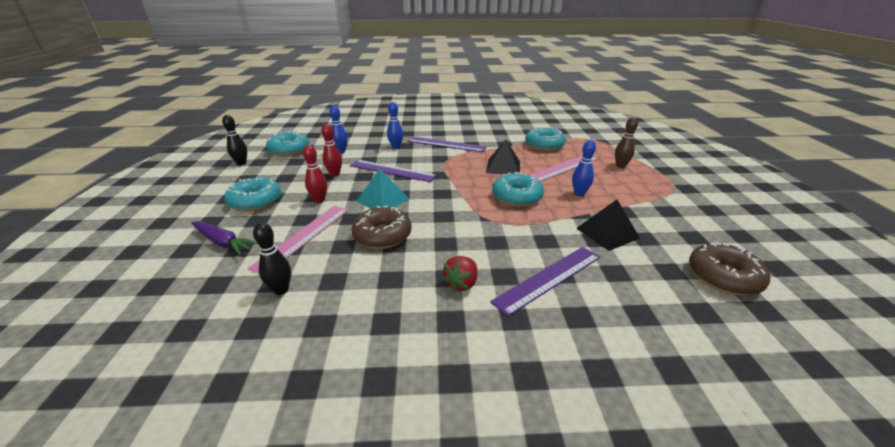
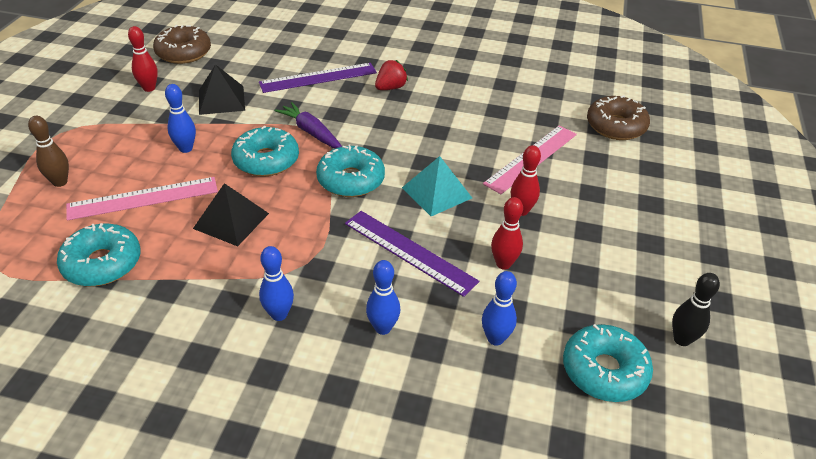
camera: 165 degrees left, 10 degrees up
(223, 242) = (616, 169): purple carrot -> purple carrot (311, 132)
(255, 201) = (609, 226): turquoise donut -> turquoise donut (351, 180)
(281, 290) = (540, 112): black bowling pin -> none
(382, 235) = (447, 143): brown donut -> brown donut (615, 126)
(446, 144) = (279, 314): purple ruler -> blue bowling pin
(680, 230) = (149, 88): none -> red bowling pin

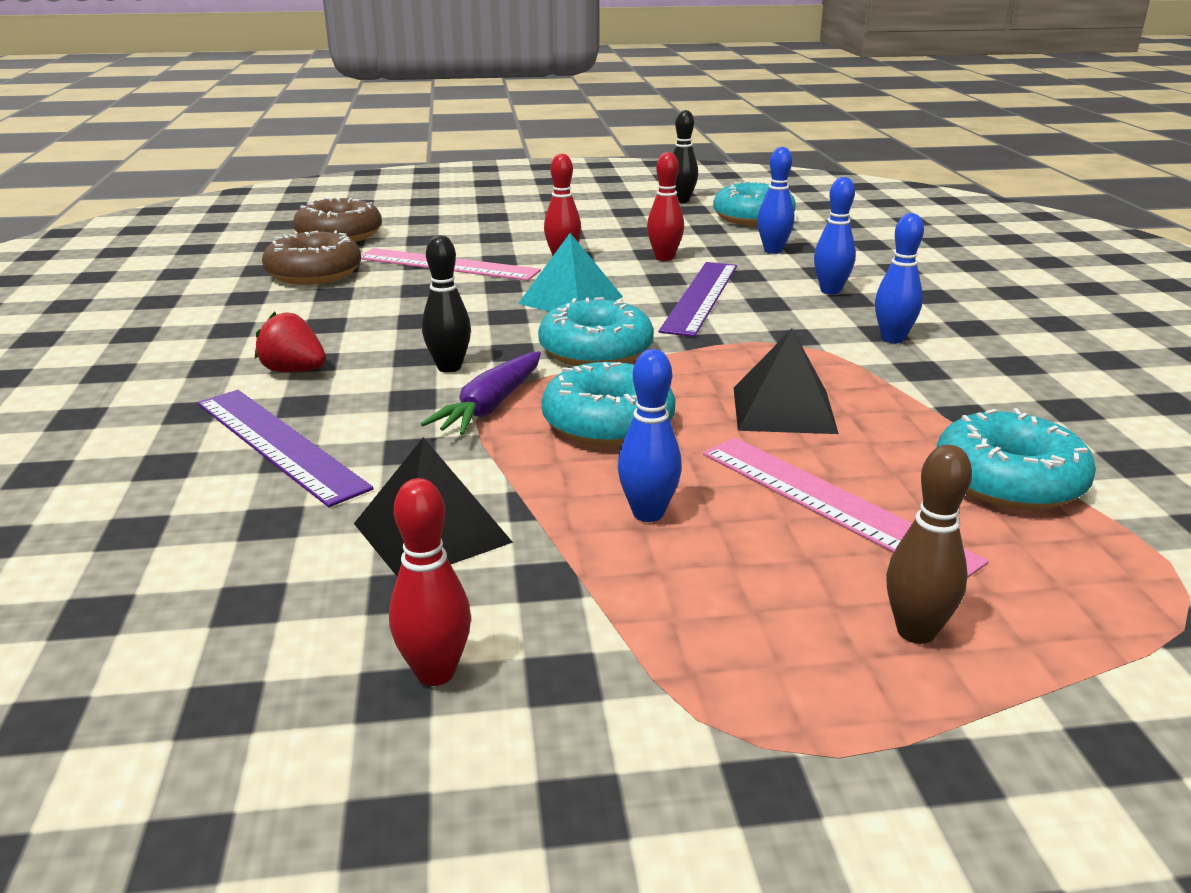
camera: 110 degrees left, 15 degrees down
(183, 53) = (188, 691): brown donut -> brown donut (314, 273)
(363, 129) = (449, 367): none -> black bowling pin

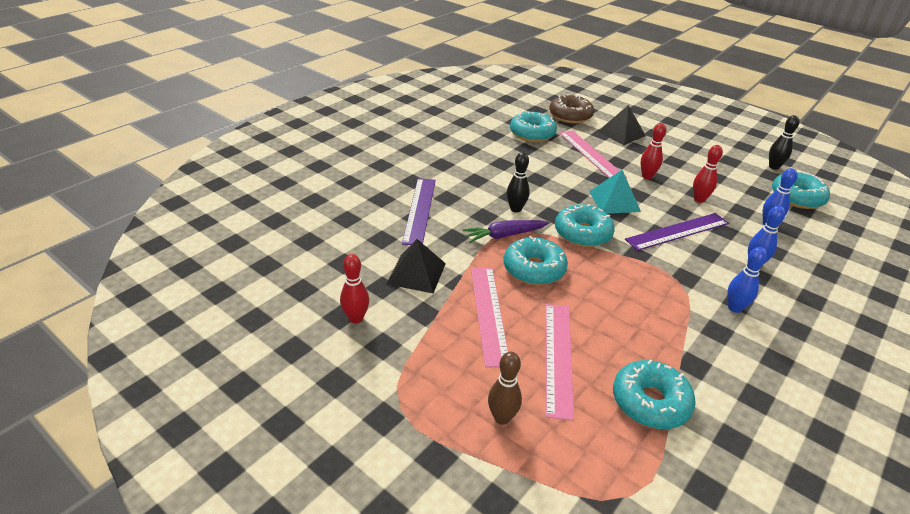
camera: 45 degrees right, 10 degrees up
(294, 371) = (463, 180): red strawberry -> none
(314, 273) = (532, 134): brown donut -> turquoise donut
(648, 513) = (489, 313): blue bowling pin -> pink ruler
(783, 409) = (613, 308): black pyramid -> black pyramid (621, 133)

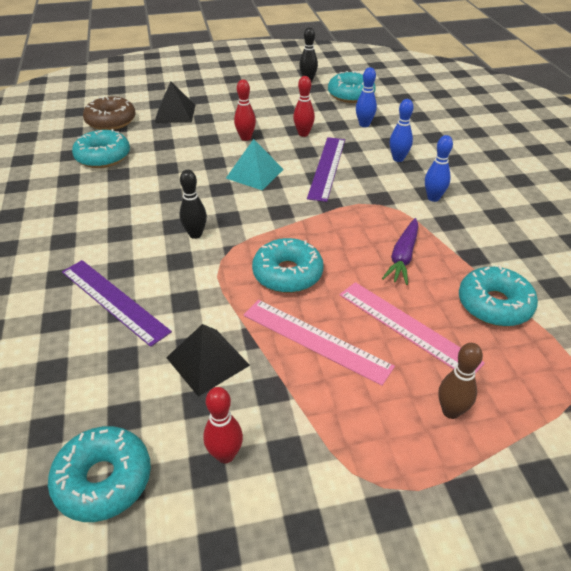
camera: 50 degrees left, 5 degrees up
(504, 235) = (223, 264): purple carrot -> purple carrot (403, 257)
(582, 233) = (274, 216): turquoise donut -> turquoise donut (103, 480)
(591, 154) = (179, 145): pink ruler -> none

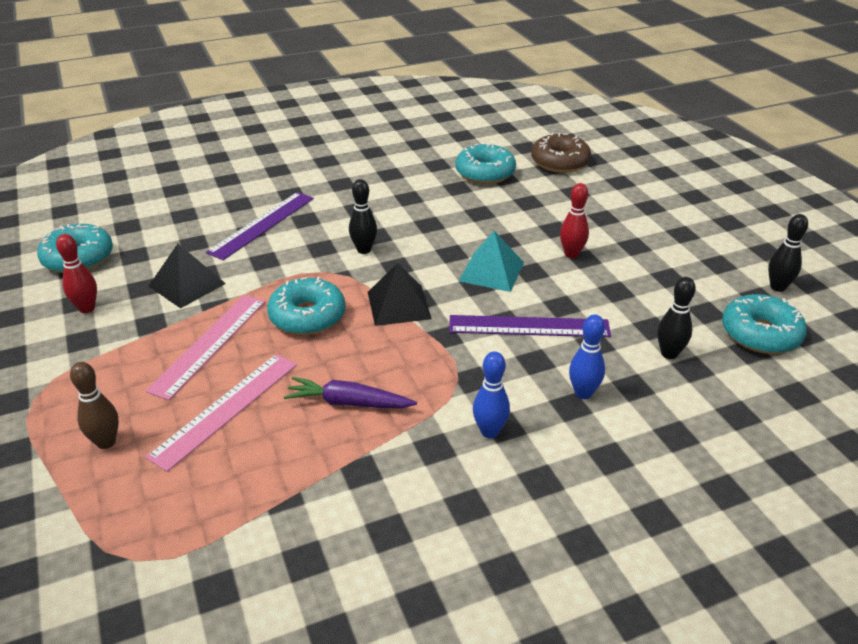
camera: 80 degrees right, 5 degrees down
(175, 113) = (603, 196): black pyramid -> black pyramid (399, 305)
(303, 134) = (607, 298): red bowling pin -> none
(364, 124) = (669, 353): blue bowling pin -> black bowling pin
(494, 305) = (264, 487): turquoise donut -> none

